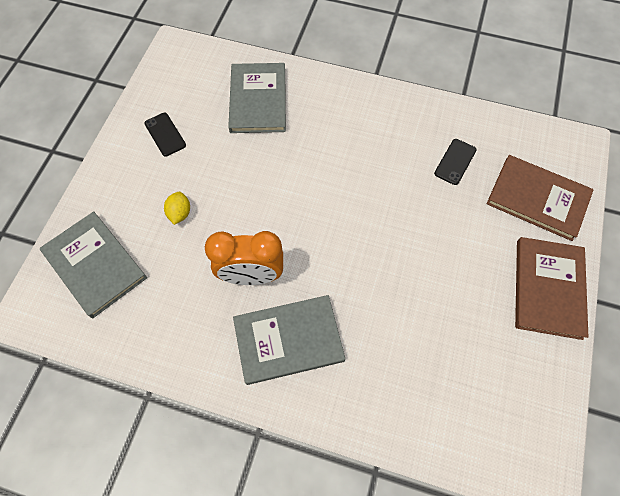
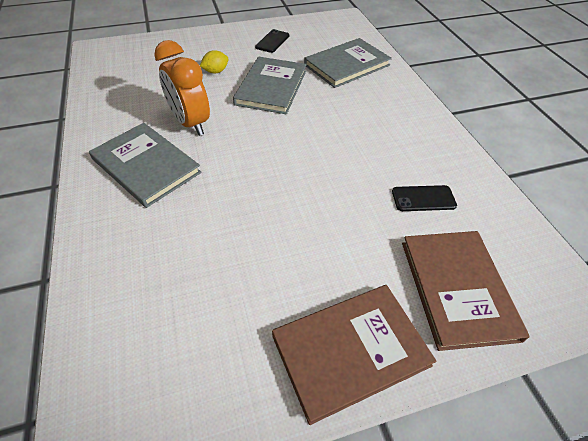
camera: 55 degrees right, 15 degrees down
(95, 265) = (148, 56): grey book -> grey book (271, 87)

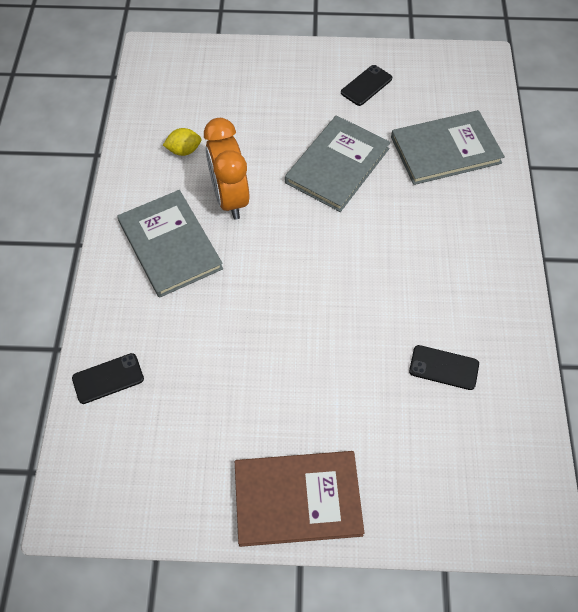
camera: 20 degrees right, 10 degrees up
(108, 292) = (108, 378): none -> black phone
(216, 71) = (280, 123): yellow lemon -> yellow lemon (184, 150)
(457, 289) = (425, 475): brown book -> none

